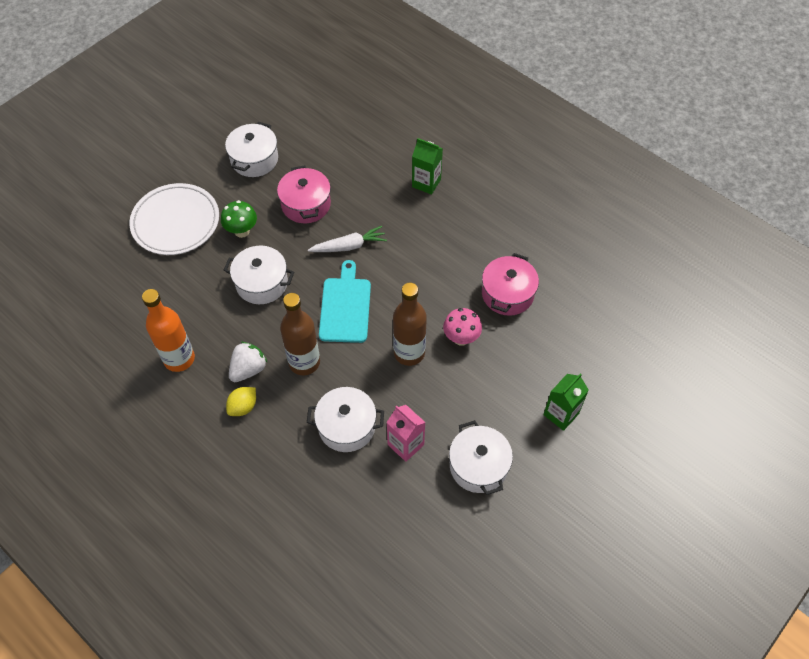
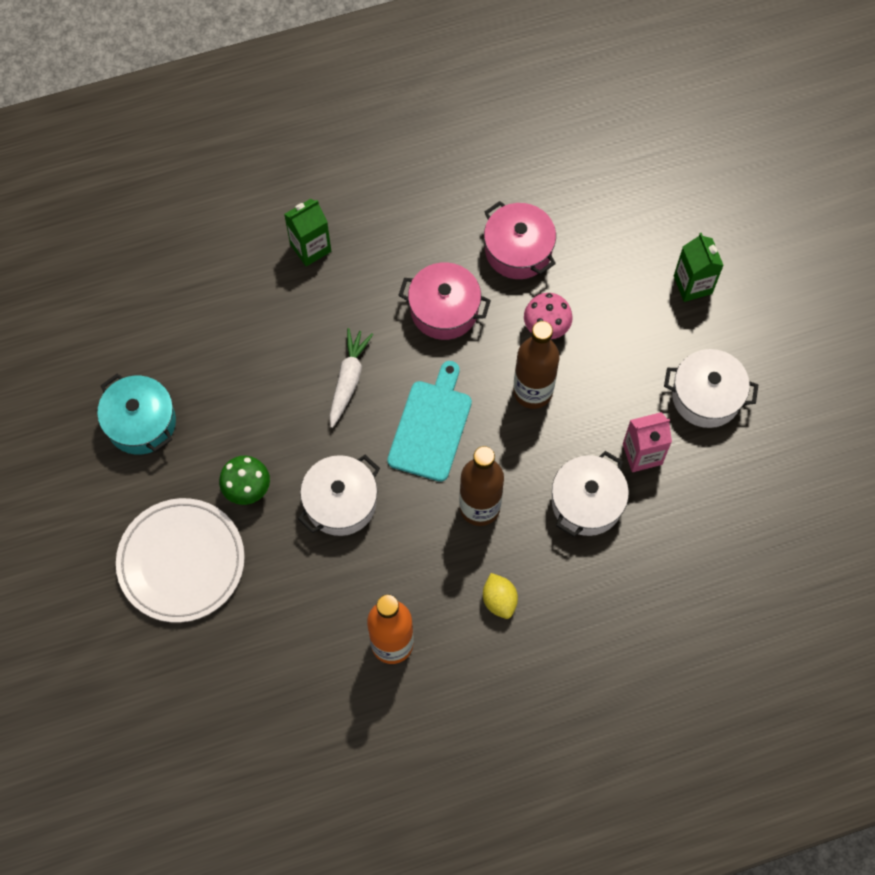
camera: 60 degrees left, 10 degrees up
(248, 369) = (453, 572): white strawberry -> none
(254, 159) = (141, 423): white pot -> turquoise pot
(306, 204) = (254, 397): pink pot -> pink pot (444, 310)
(345, 307) = (431, 426): turquoise cutting board -> turquoise cutting board turned 75 degrees clockwise

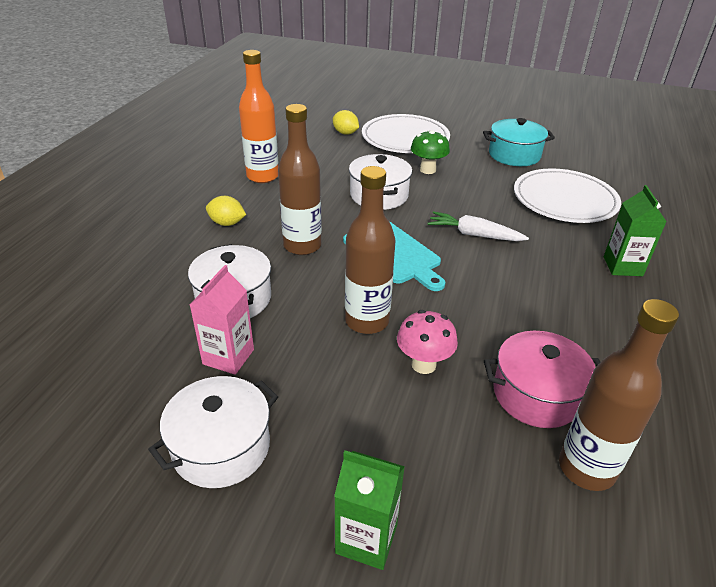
camera: 125 degrees right, 30 degrees down
(218, 333) = (564, 200): none -> white plate
(218, 638) = (345, 133): none -> yellow lemon
(348, 380) = (474, 235): white carrot -> white carrot turned 150 degrees clockwise
(444, 310) = (500, 309): pink pot -> none
(558, 203) = (586, 468): none -> brown bottle

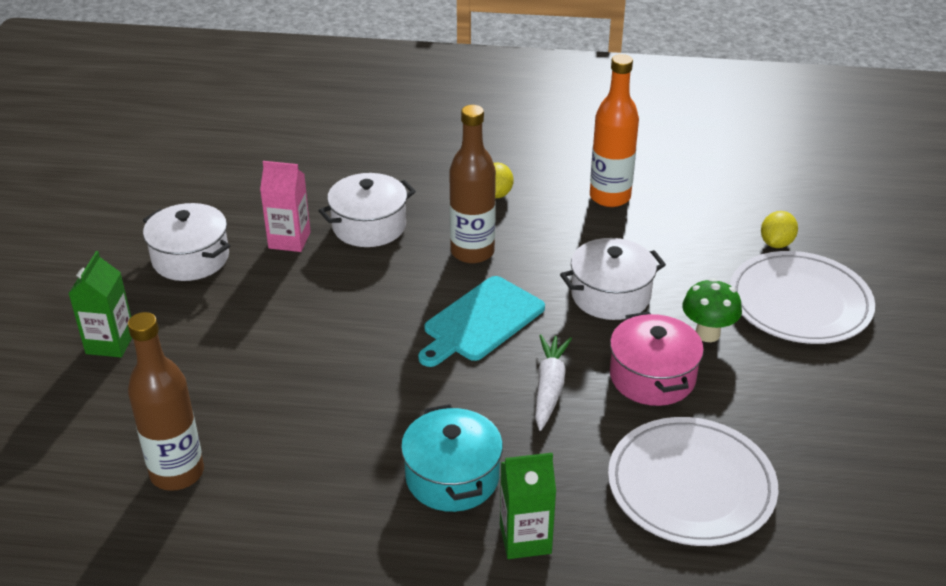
camera: 80 degrees right, 0 degrees up
(367, 321) = (355, 314): brown bottle -> none
(423, 364) = (298, 359): pink mushroom -> none
(514, 155) = (818, 428): turquoise pot -> turquoise pot (452, 477)
(536, 394) = (267, 441): pink pot -> pink pot (652, 377)

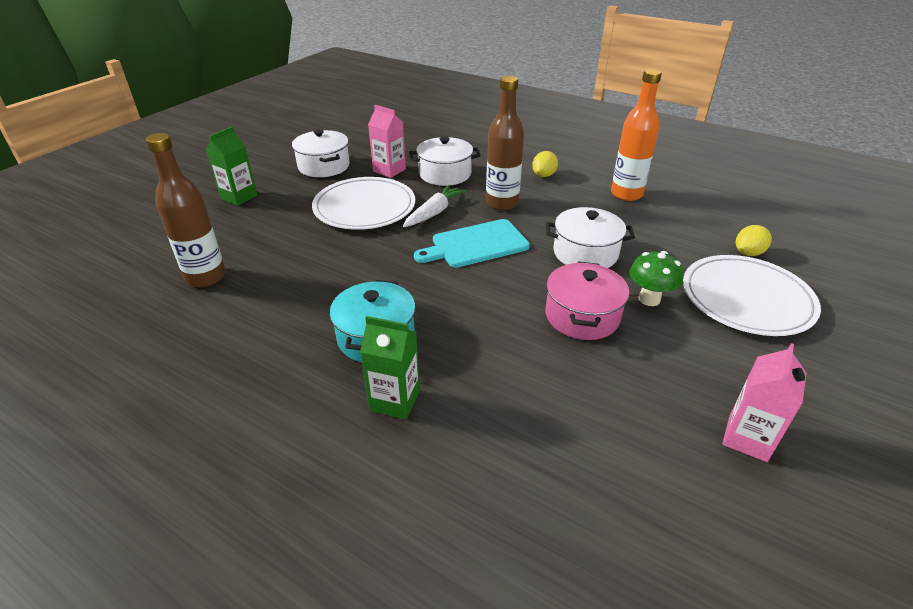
camera: 25 degrees right, 0 degrees up
(549, 387) = (494, 300): white carrot -> white carrot (434, 213)
(691, 486) = (561, 408): white plate -> white plate (364, 207)
(864, 454) = (747, 438): none -> pink carton

